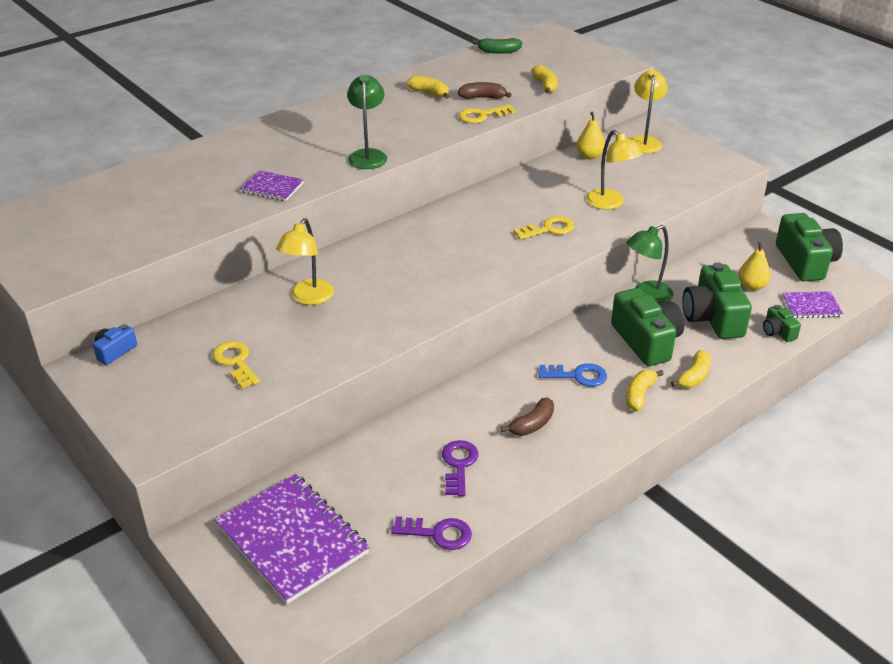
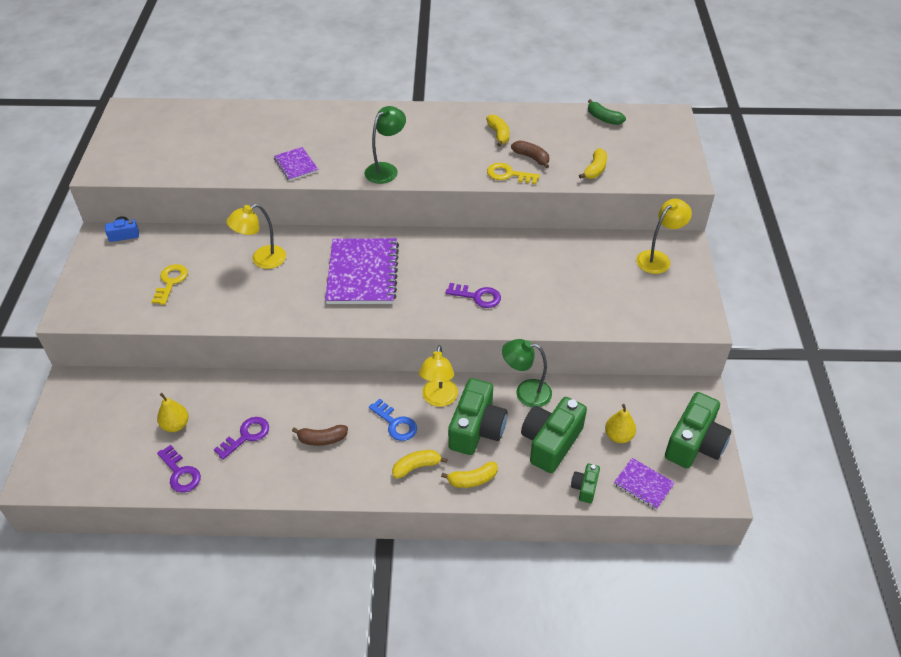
camera: 40 degrees right, 10 degrees up
(292, 539) = (109, 419): purple notebook -> purple notebook (362, 273)
(548, 229) = (477, 296): yellow key -> purple key
(589, 156) = (594, 249): yellow pear -> yellow pear (175, 425)
(610, 204) = (552, 301): yellow lamp -> yellow lamp (438, 399)

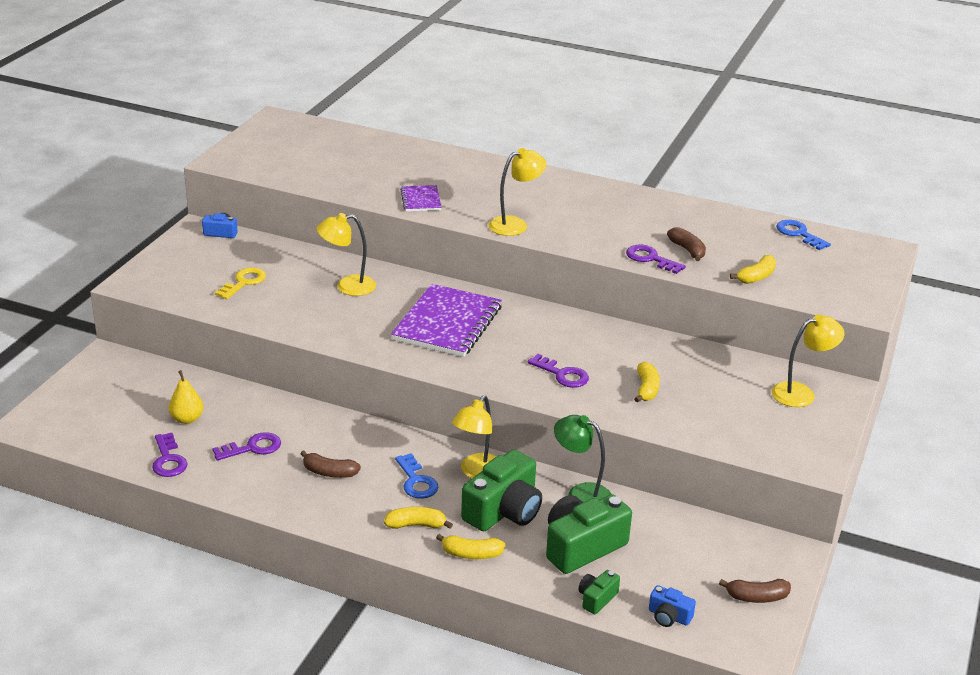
camera: 20 degrees right, 15 degrees down
(386, 169) = (515, 224): green lamp -> yellow lamp
(498, 134) = (663, 222): yellow banana -> yellow banana (646, 389)
(508, 174) = (650, 259): yellow key -> purple key
(603, 118) = (799, 234): green banana -> blue key
(618, 436) = (667, 564): yellow pear -> none
(643, 484) = (669, 616): purple notebook -> blue camera
(694, 443) = (757, 597): green camera -> brown banana

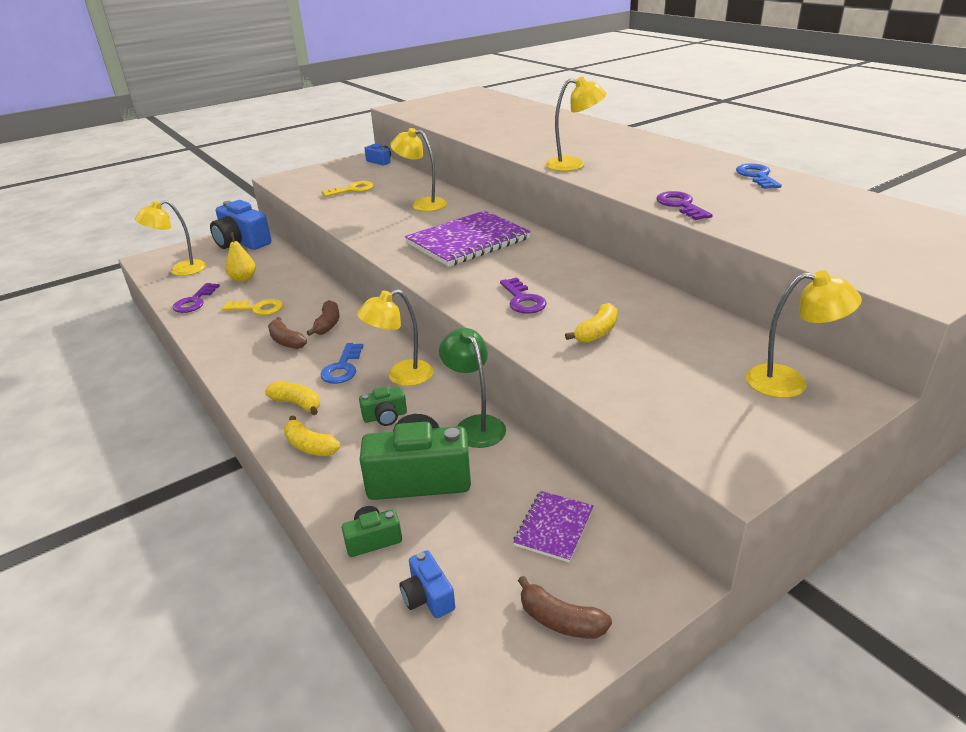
camera: 35 degrees right, 0 degrees up
(92, 428) = (180, 270): none -> yellow lamp
(118, 373) = (242, 242): none -> blue camera
(252, 448) = (258, 308): purple key -> yellow key
(421, 200) = (513, 141): purple notebook -> purple notebook (554, 527)
(504, 511) = (385, 417): green camera -> green camera, size x0.49
(687, 250) = (732, 205): brown banana -> brown banana (328, 324)
(756, 277) = (794, 238): yellow banana -> none
(799, 234) = (891, 211): blue key -> blue key (757, 176)

